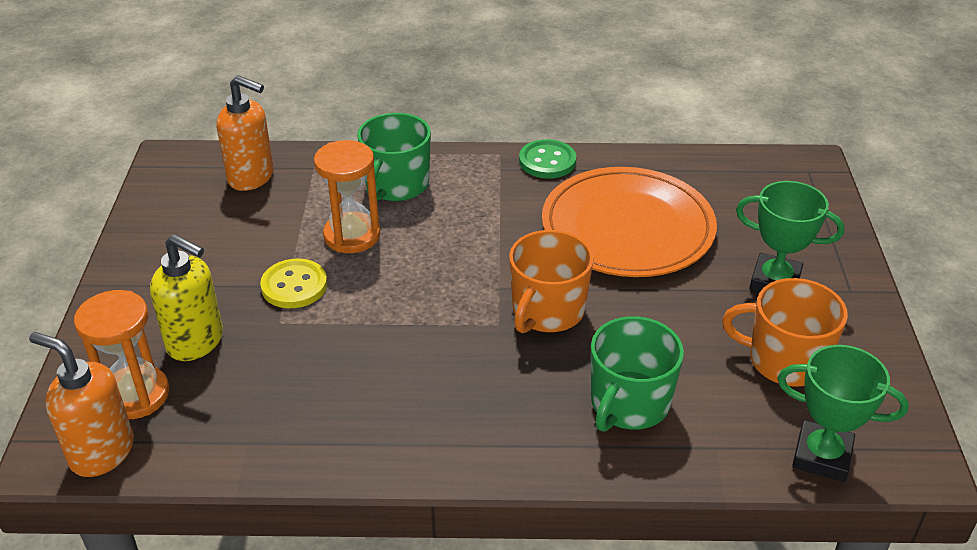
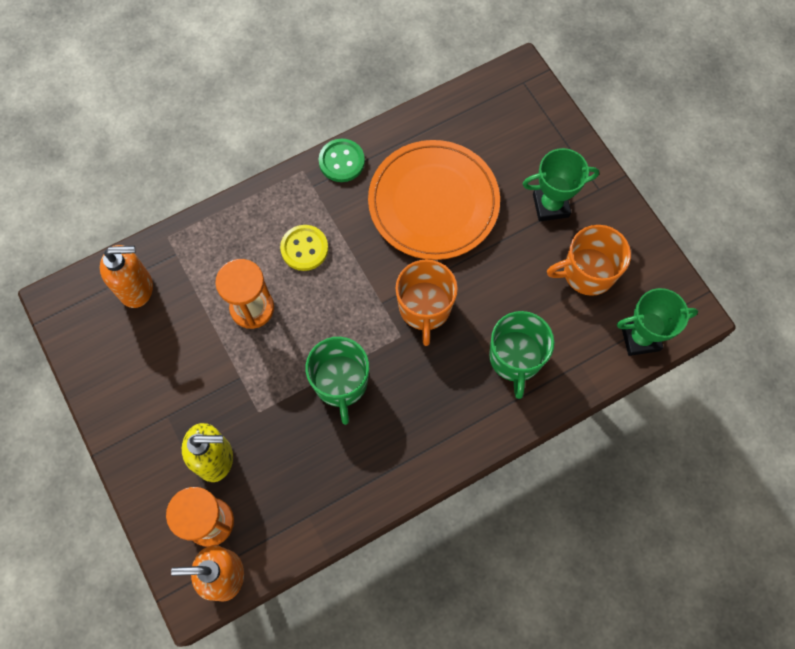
camera: 30 degrees left, 30 degrees up
(294, 286) = (245, 375): yellow button -> yellow button (304, 248)
(396, 185) = (249, 241): green mug -> green mug (341, 383)

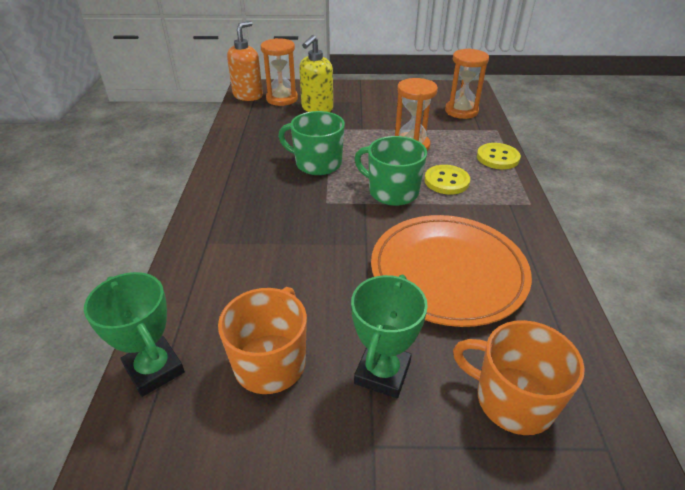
camera: 120 degrees right, 30 degrees down
(137, 288) = (461, 111): orange soap dispenser -> orange hourglass
(232, 218) = (497, 158): none -> yellow button
(341, 161) = (531, 229): green button -> none
(425, 308) = (339, 224): orange mug -> orange mug (512, 400)
(515, 358) = (240, 259): green mug -> green mug (392, 192)
(640, 338) = (154, 369): green trophy -> green trophy turned 60 degrees counterclockwise

